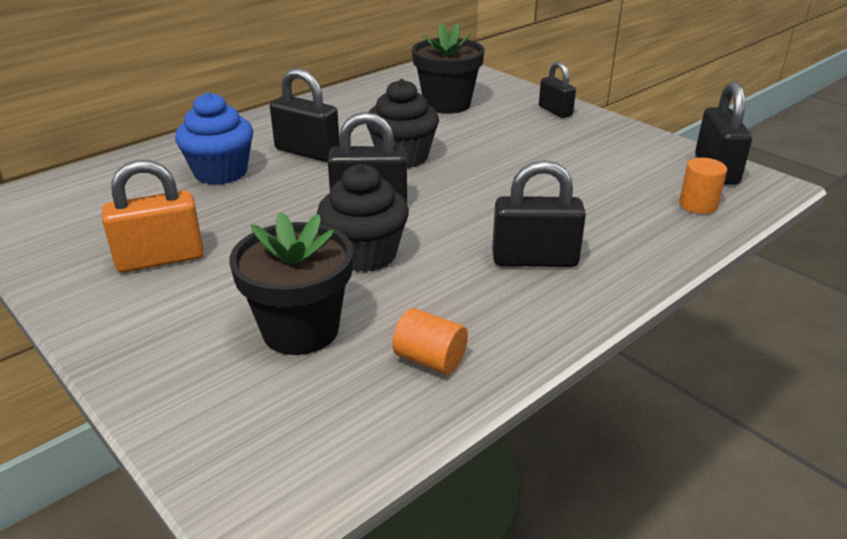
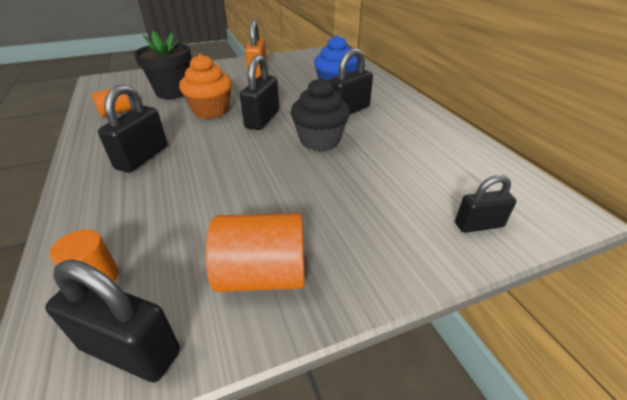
camera: 110 degrees right, 5 degrees up
(365, 254) = (211, 111): black cupcake -> orange cupcake
(447, 104) = (425, 184): black flower pot -> none
(555, 111) = (384, 260): black padlock -> black padlock (478, 225)
(615, 145) = (262, 275): none -> orange cylinder

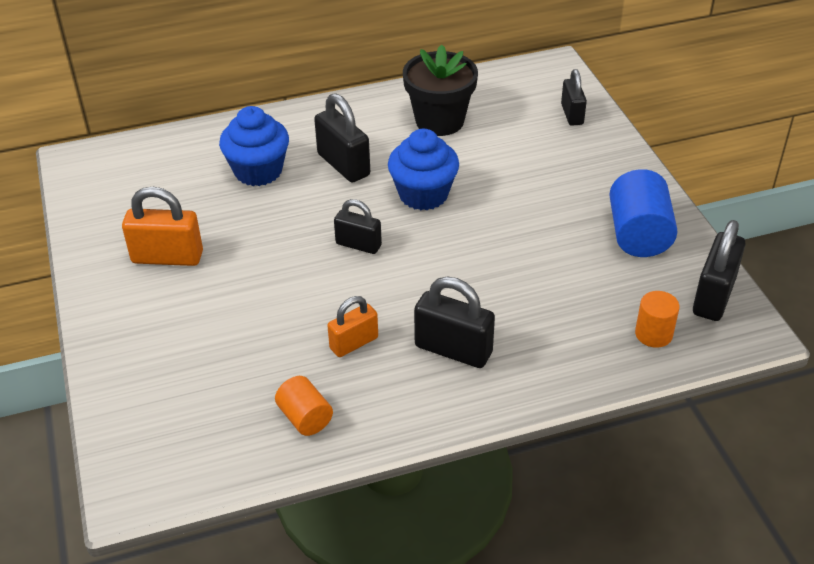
camera: 85 degrees left, 5 degrees up
(168, 122) = (354, 343): none -> orange padlock
(173, 92) = (231, 359): black flower pot -> black flower pot (439, 121)
(211, 111) = (320, 300): orange cupcake -> none
(262, 119) = (358, 245): black padlock -> black padlock, size x0.65
(262, 275) = (638, 234): orange cylinder -> blue cylinder
(319, 140) = (423, 194): black cupcake -> blue cupcake

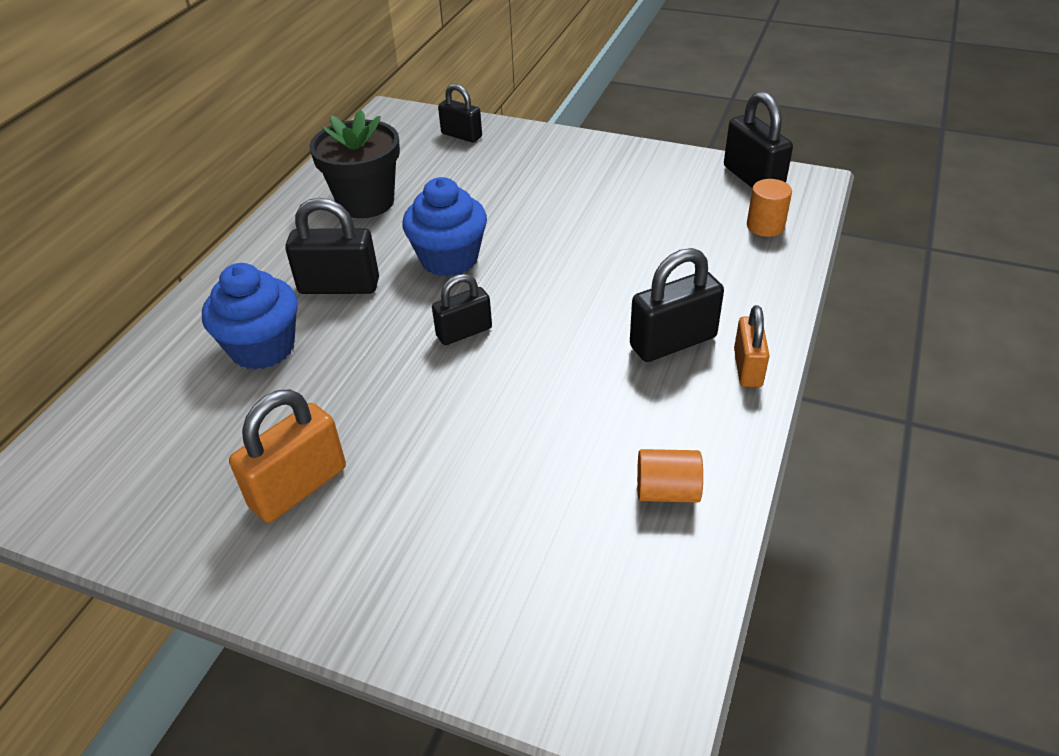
camera: 50 degrees left, 0 degrees up
(354, 343) = (597, 403): orange padlock -> orange padlock (748, 368)
(638, 234) = (645, 176): blue cylinder -> none

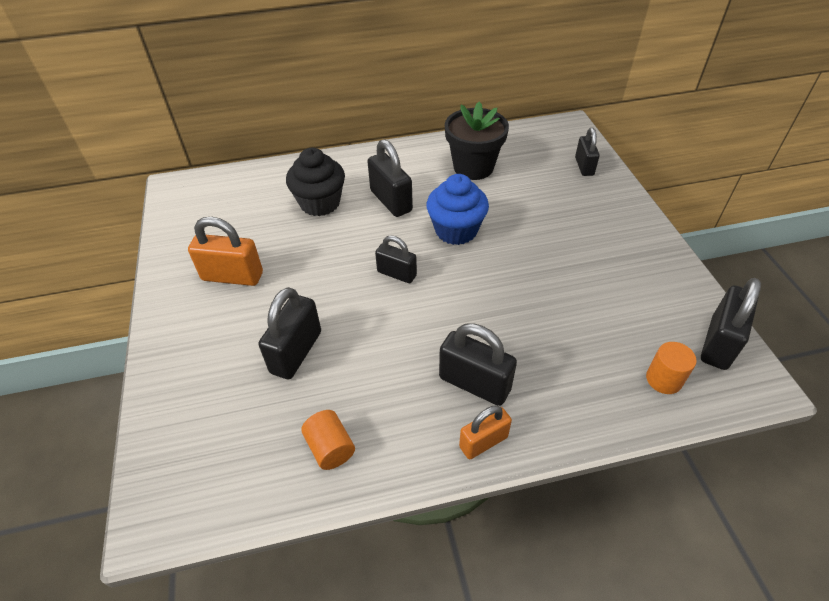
camera: 55 degrees right, 5 degrees up
(263, 348) = (320, 203): blue cupcake -> black cupcake
(499, 469) = (296, 352): none -> black padlock

